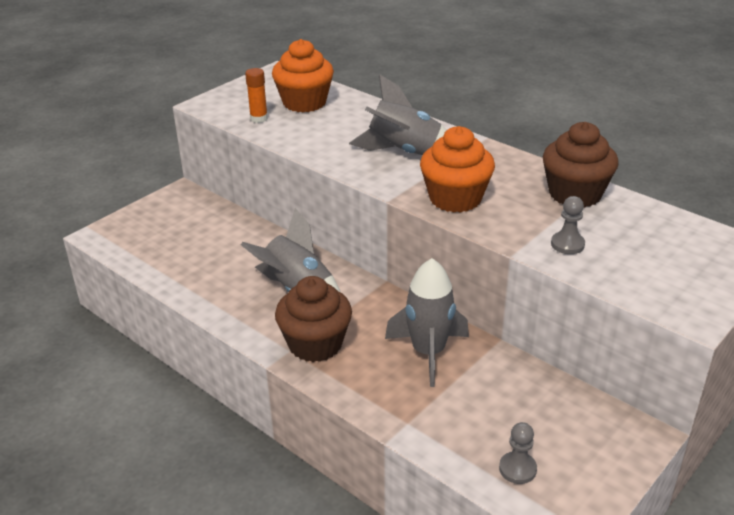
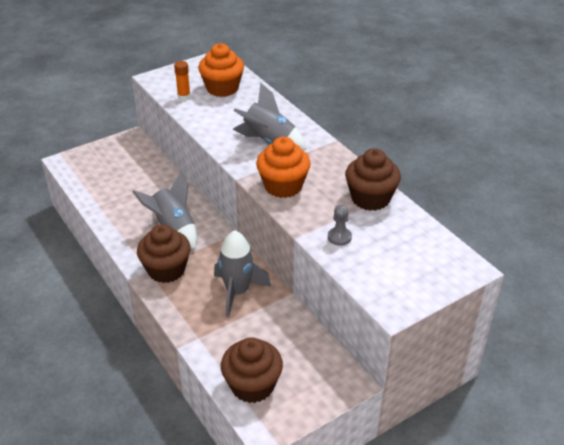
camera: 15 degrees right, 5 degrees up
(517, 469) = (252, 385): grey pawn -> brown cupcake

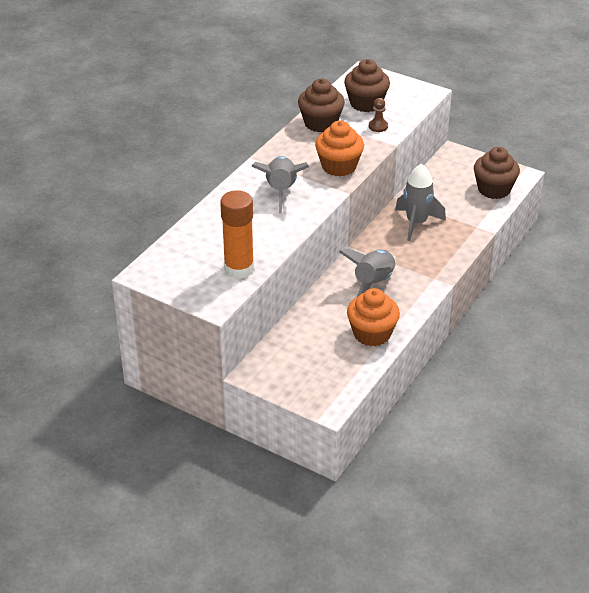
camera: 115 degrees left, 0 degrees up
(166, 270) = (424, 268): brown cupcake -> brown cupcake (366, 103)
(184, 96) = (239, 269): orange glue stick -> orange glue stick, size x1.99
(222, 88) = (205, 249): orange cupcake -> orange cupcake (372, 334)
(339, 237) = (378, 126): grey pawn -> brown pawn

